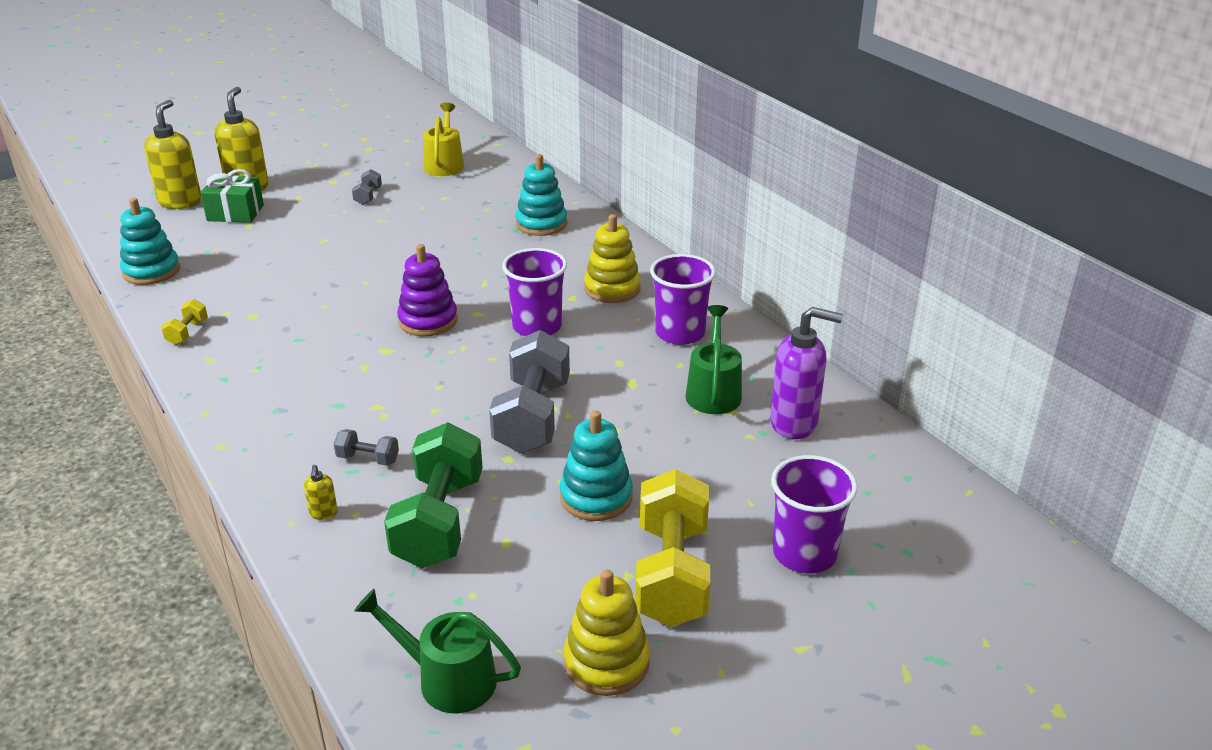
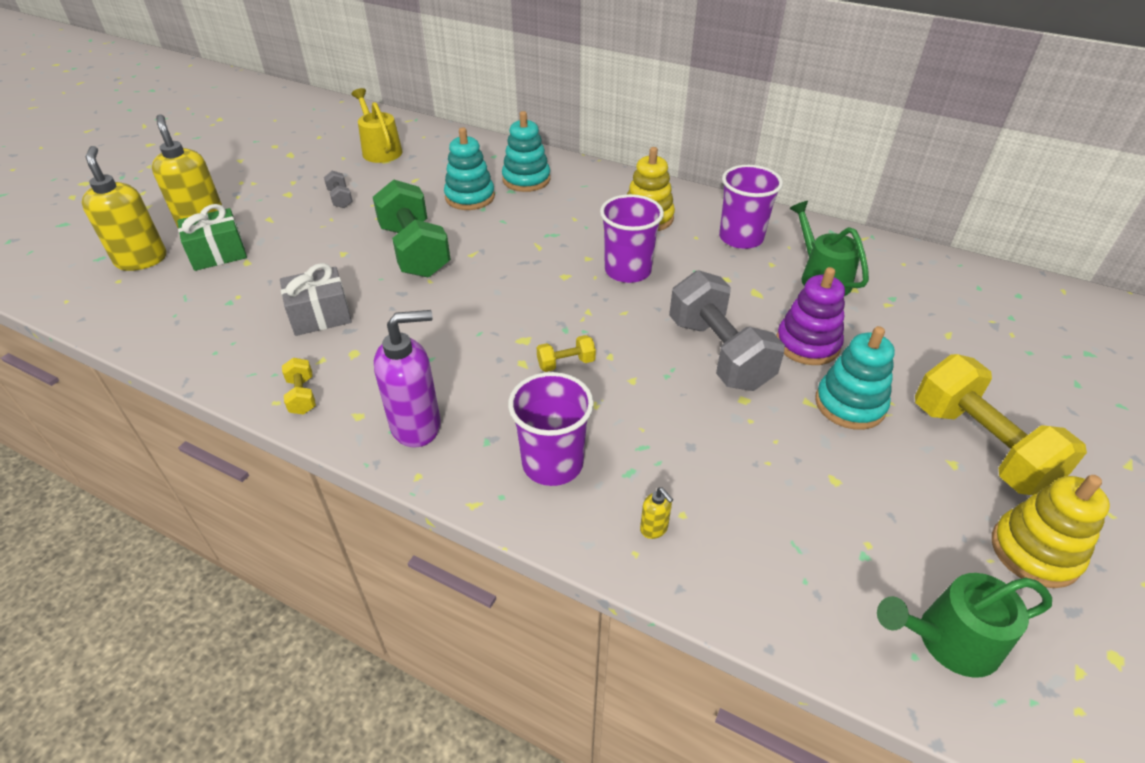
camera: 30 degrees left, 10 degrees up
(151, 271) = (187, 343): turquoise stacking toy -> turquoise stacking toy (470, 197)
(258, 281) = (320, 315): none -> grey gift
(368, 459) = (630, 453): grey dumbbell -> none
(397, 379) = (566, 363): none -> yellow dumbbell
(428, 321) = (530, 298): purple stacking toy -> purple stacking toy (807, 344)
(439, 521) = (760, 486): green dumbbell -> green dumbbell (415, 251)
(794, 423) = (903, 282): purple soap dispenser -> purple soap dispenser (417, 426)
(804, 553) = (1036, 385): purple cup -> purple cup (552, 463)

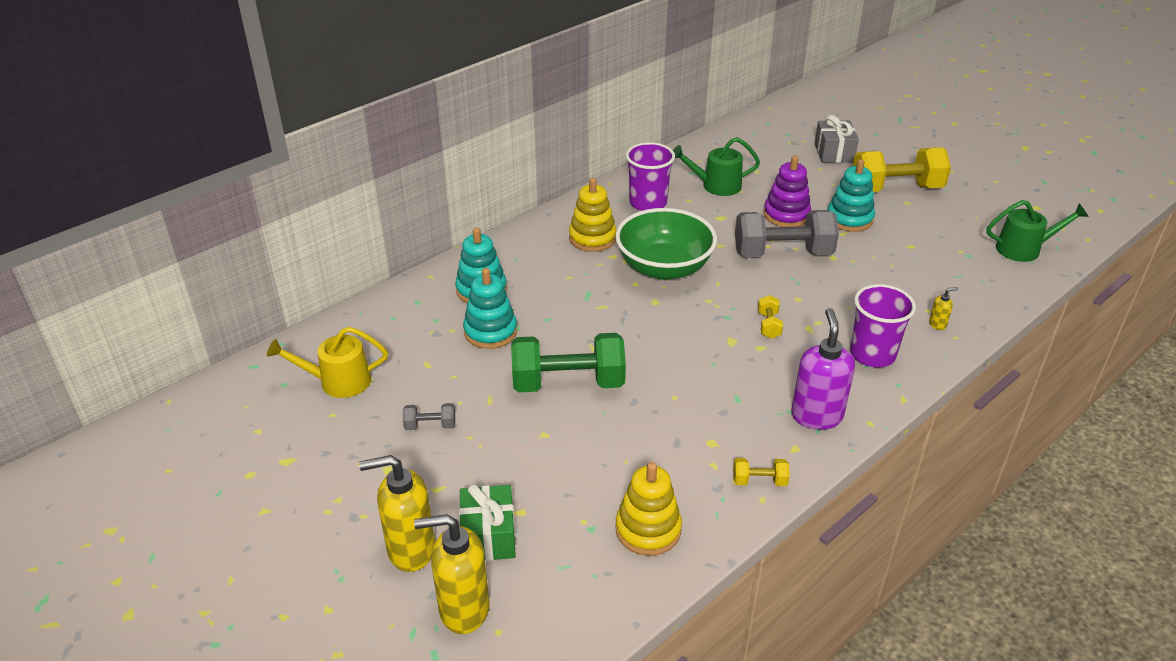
camera: 70 degrees left, 5 degrees down
(320, 315) = (645, 460): grey gift -> grey gift (834, 153)
(627, 271) = (664, 267): purple cup -> green bowl
(948, 641) = (1024, 249): green watering can -> green watering can turned 105 degrees counterclockwise
(1034, 552) = (972, 202): yellow stacking toy -> yellow stacking toy (648, 530)

